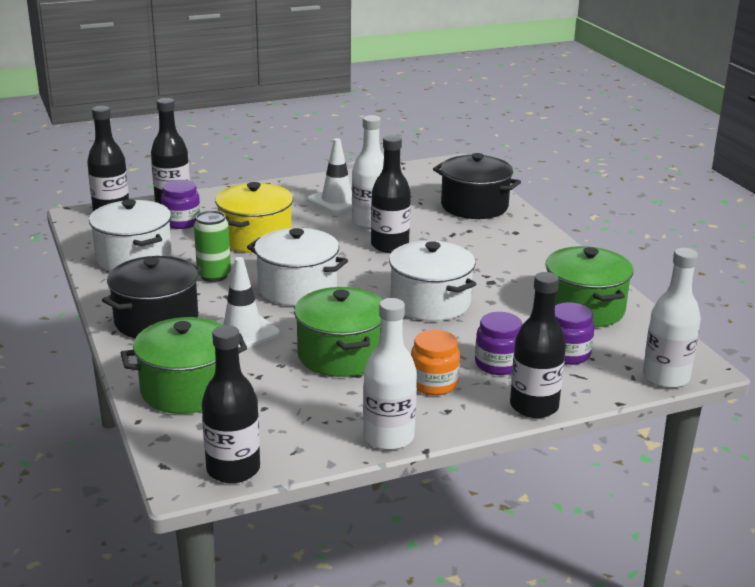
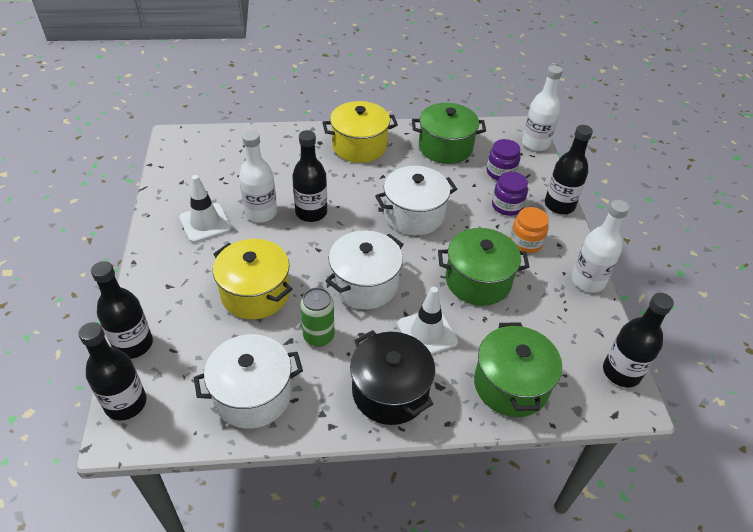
camera: 75 degrees left, 20 degrees up
(182, 222) = (189, 344): purple jar -> none
(474, 206) = (264, 149): black pot -> none
(531, 255) = (359, 146): none -> yellow pot

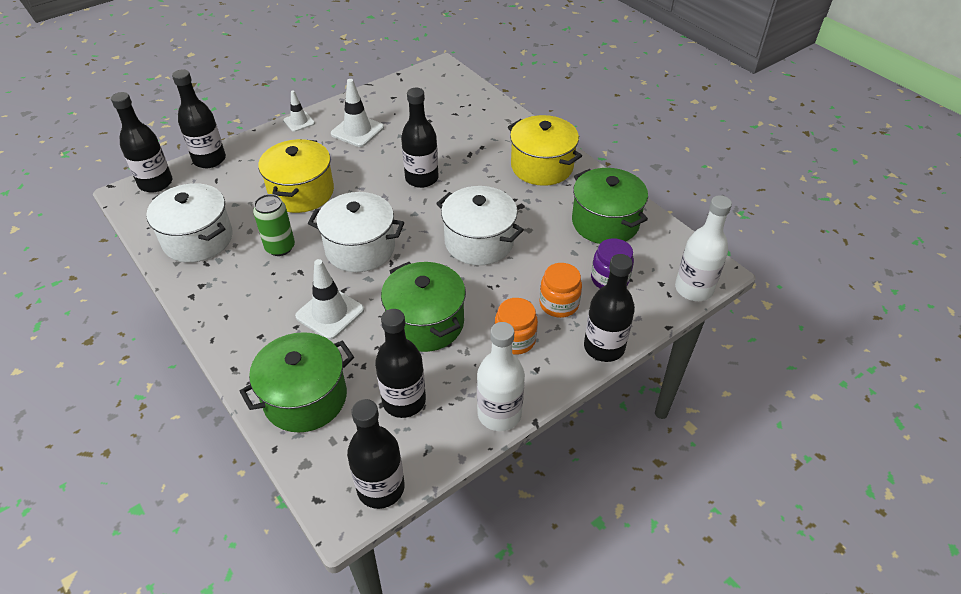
camera: 60 degrees right, 0 degrees up
(147, 255) = (299, 122): none -> white traffic cone
(261, 213) = (395, 152): white bottle -> none
(390, 391) = (247, 316): black pot -> none
(507, 206) = (559, 304): purple jar -> orange jar
(548, 326) = (404, 401): none -> black bottle

